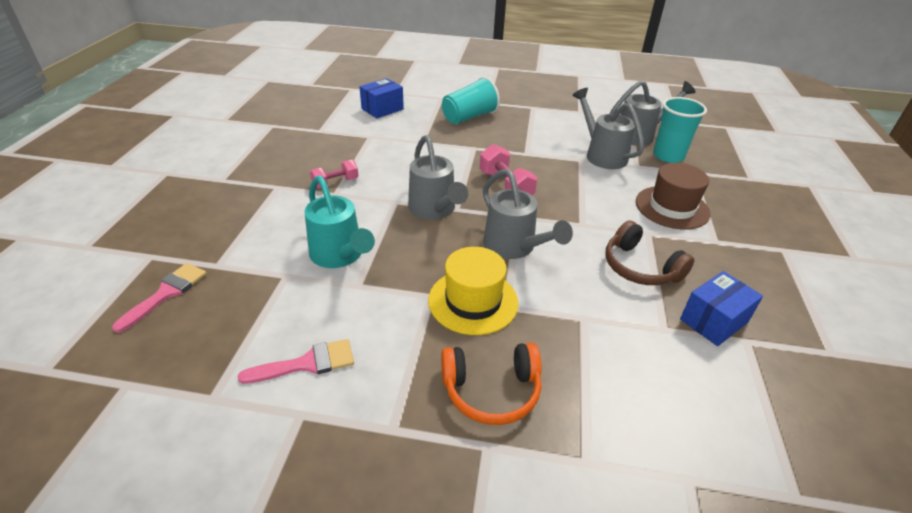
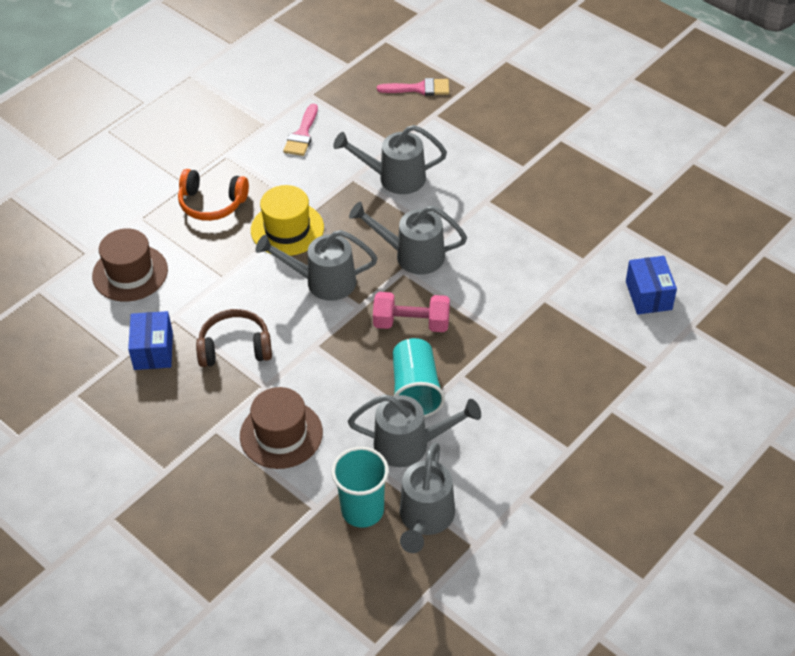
camera: 125 degrees right, 10 degrees up
(166, 293) = (419, 88): pink brush -> pink brush turned 60 degrees counterclockwise
(335, 183) = (504, 206): pink dumbbell -> none
(339, 255) = (394, 178): turquoise watering can -> grey watering can
(469, 117) = (579, 368): turquoise cup -> turquoise cup (415, 390)
(491, 390) = (212, 203): orange headphones -> orange headphones turned 105 degrees counterclockwise
(664, 406) = (130, 273): none -> brown hat

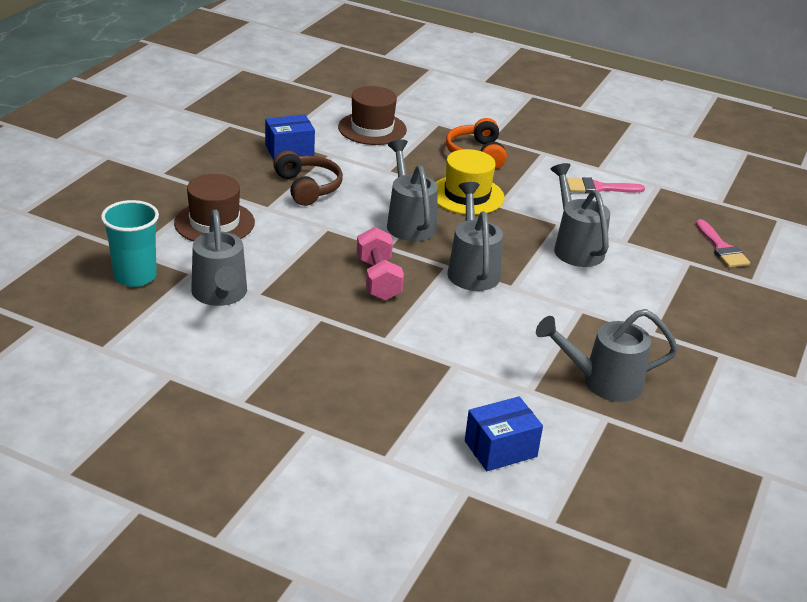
camera: 70 degrees right, 15 degrees down
(415, 390) = (291, 291): turquoise cup -> none
(425, 519) = (130, 314): grey watering can -> grey watering can (603, 382)

